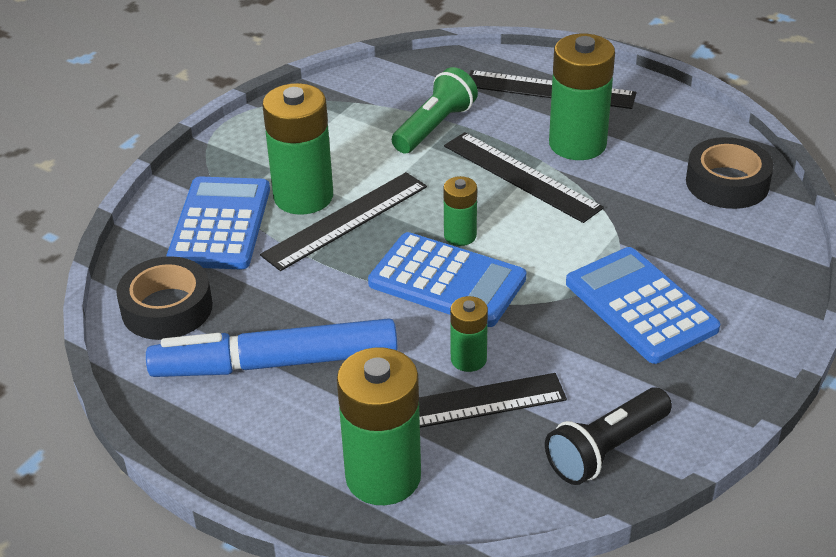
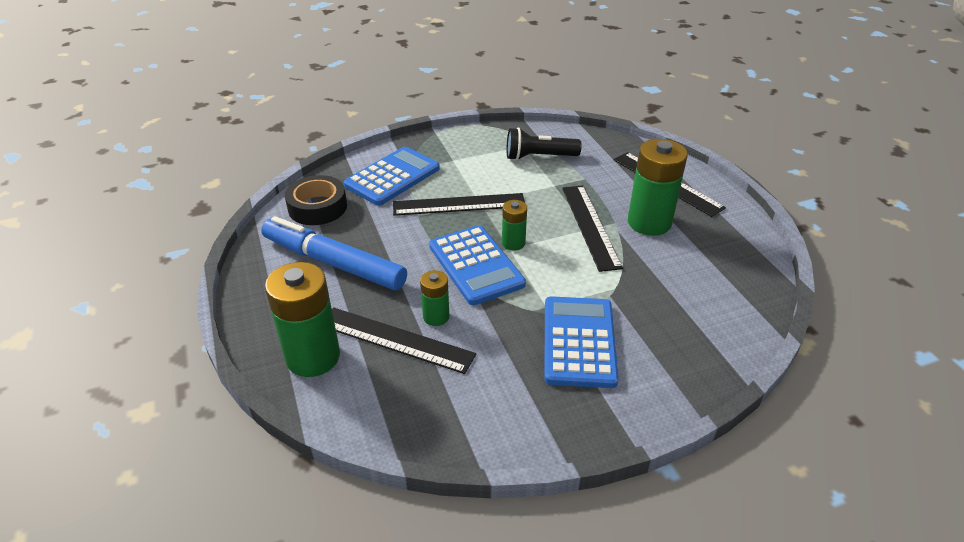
camera: 35 degrees right, 0 degrees up
(303, 196) = (451, 181): green battery -> none
(434, 127) = (569, 175): green flashlight -> none
(606, 449) = (454, 420): black flashlight -> black flashlight (539, 157)
(727, 183) = (730, 293): black tape -> none

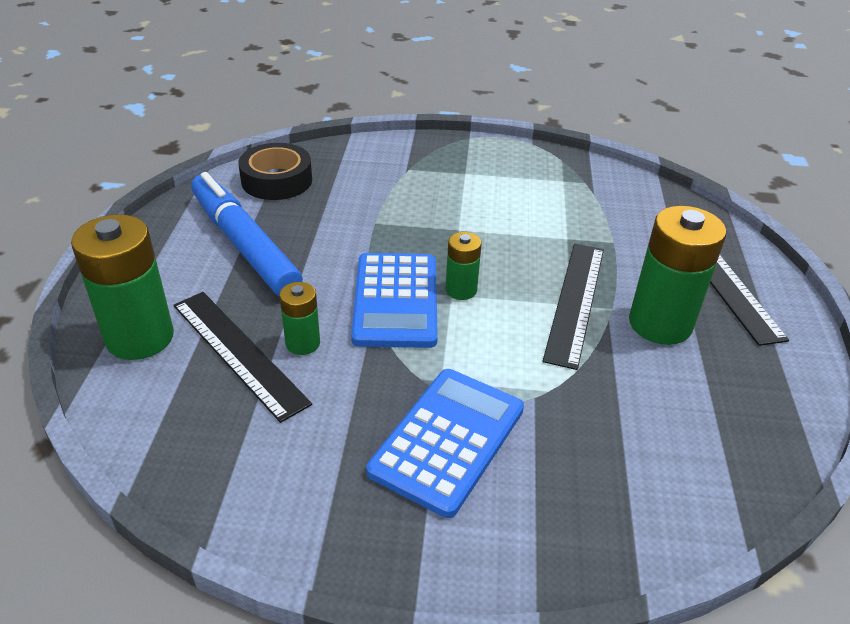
camera: 25 degrees right, 0 degrees up
(392, 177) = (382, 172): blue calculator -> none
(459, 204) = (432, 225): black ruler -> none
(539, 157) = (573, 199): black flashlight -> none

